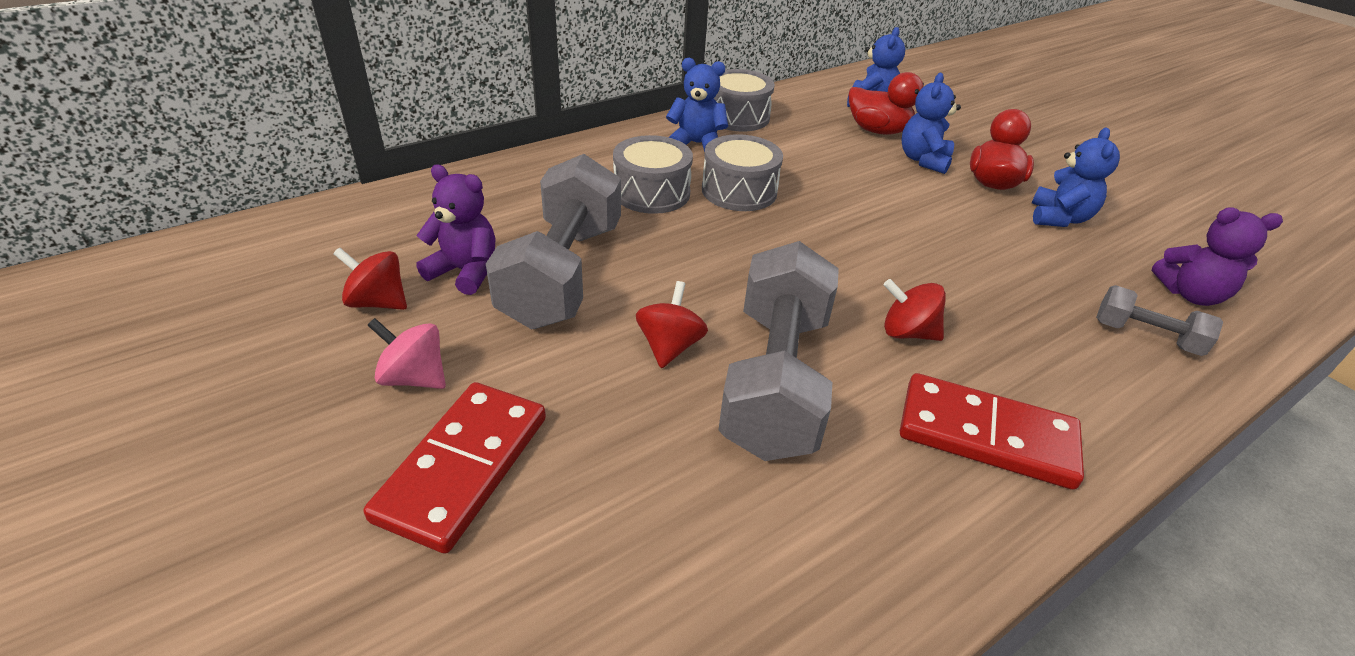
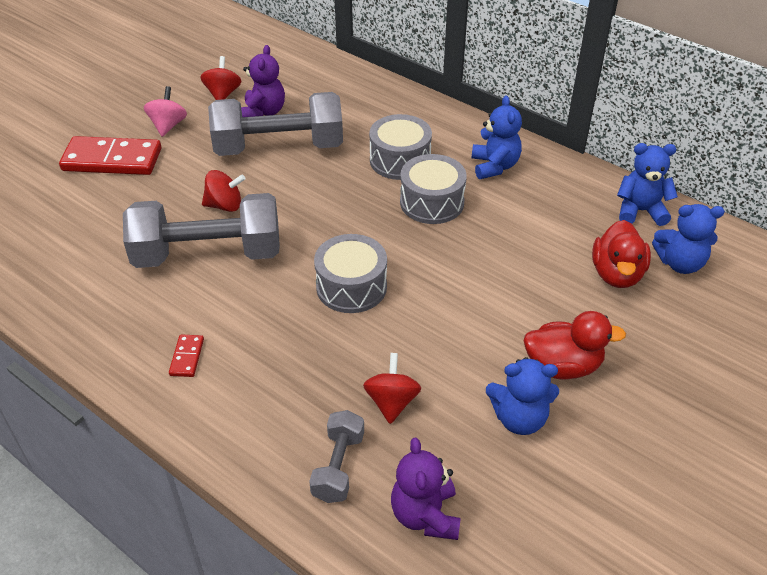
camera: 75 degrees right, 5 degrees up
(737, 117) = (567, 179): grey drum -> grey drum (351, 287)
(907, 332) = (282, 313): red spinning top -> red spinning top (392, 402)
(923, 160) = (574, 311): blue teddy bear -> blue teddy bear (640, 211)
(986, 435) = (187, 357): red domino -> red domino, size x0.44

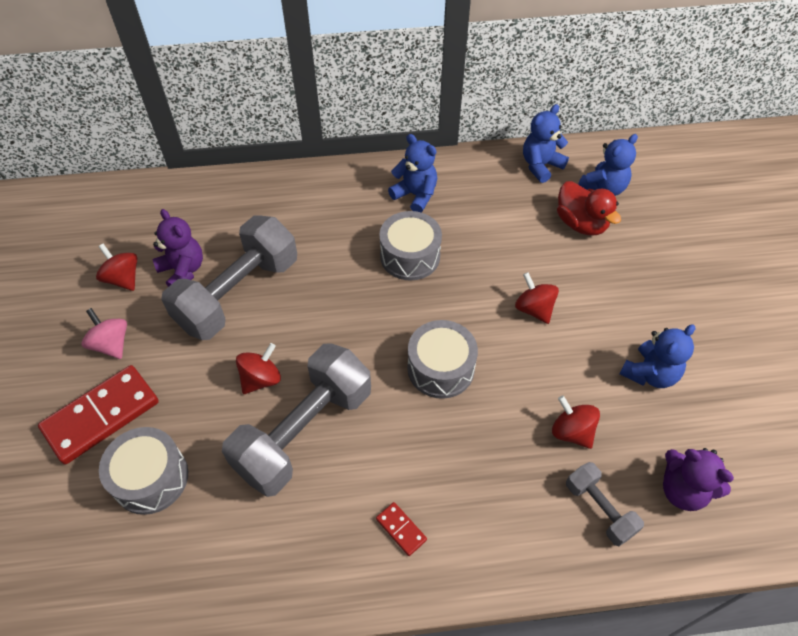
camera: 45 degrees left, 10 degrees up
(400, 160) = (345, 237): grey drum -> grey drum (151, 478)
(482, 302) = (534, 309): none -> red spinning top
(563, 366) = (628, 315): red duck -> none

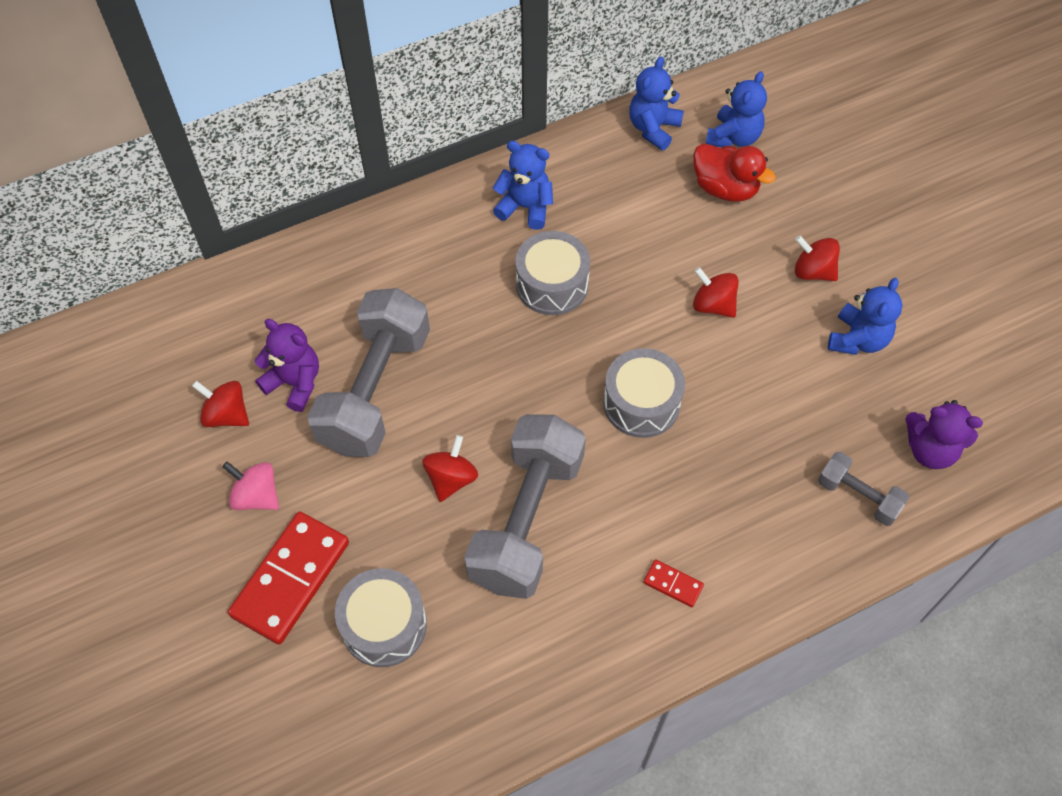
camera: 20 degrees left, 5 degrees up
(571, 431) = (802, 427): red spinning top -> red spinning top (812, 271)

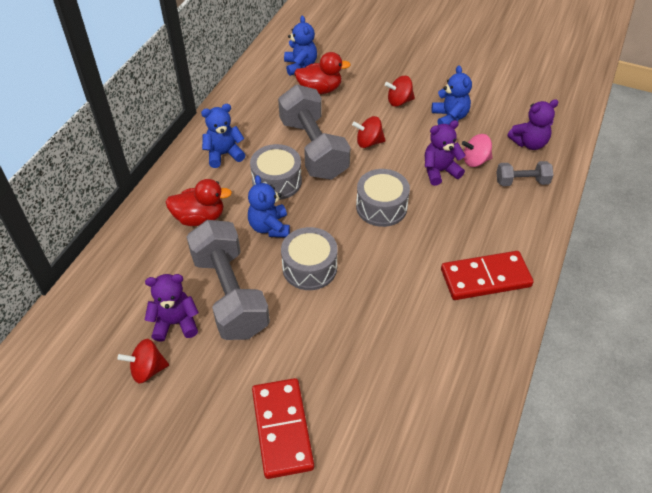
camera: 40 degrees left, 10 degrees down
(256, 496) = (213, 400): pink spinning top -> pink spinning top (475, 161)
(384, 625) = (362, 411): grey drum -> grey drum (309, 268)
(426, 273) = (200, 218): none -> red duck
(451, 479) = (321, 309): red spinning top -> none
(527, 520) = (383, 300): grey dumbbell -> grey dumbbell (313, 148)
(653, 129) = (255, 83): blue teddy bear -> blue teddy bear (269, 227)
(673, 584) = (485, 278): red domino -> red domino, size x2.28
(763, 406) = (439, 171): none -> purple teddy bear

